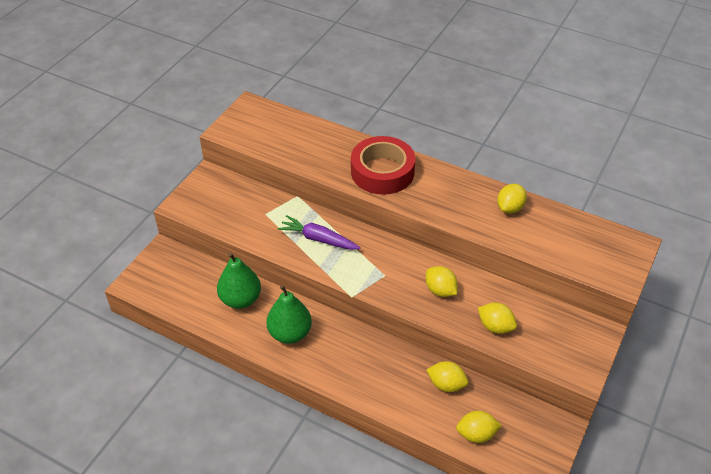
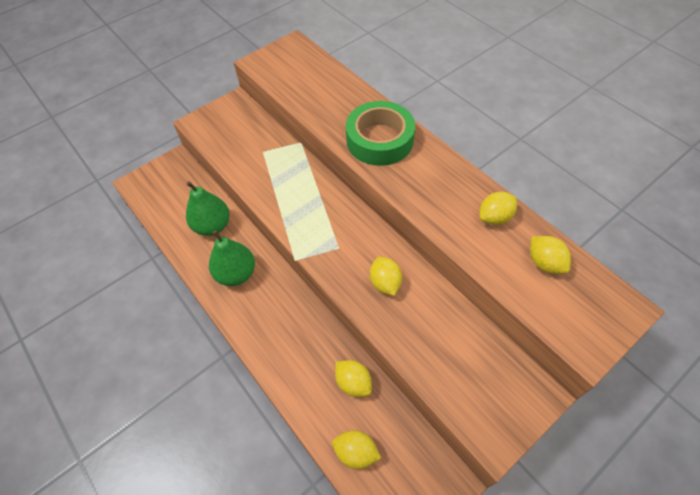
camera: 25 degrees right, 10 degrees up
(318, 239) = (296, 191): purple carrot -> none
(382, 172) = (379, 140): red tape -> green tape
(495, 326) = (422, 344): yellow lemon -> yellow lemon (544, 263)

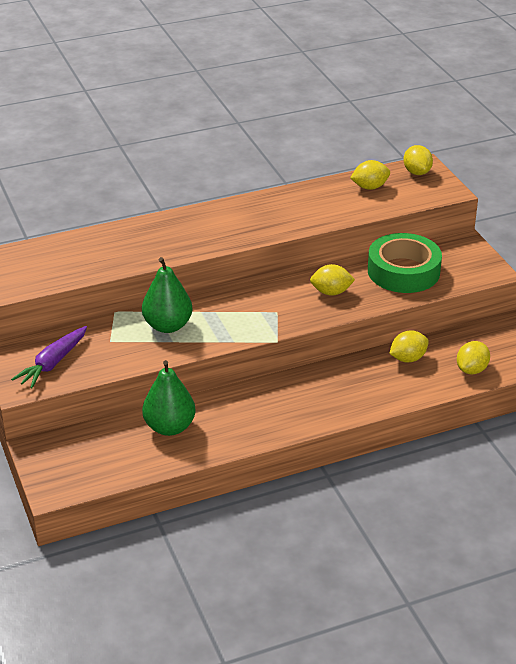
camera: 75 degrees left, 20 degrees down
(227, 130) = (53, 363): none -> purple carrot
(236, 274) = (248, 416): green pear -> green pear (168, 326)
(379, 140) = (182, 234): green tape -> green tape (403, 271)
(494, 217) = (313, 197): yellow lemon -> yellow lemon (417, 172)

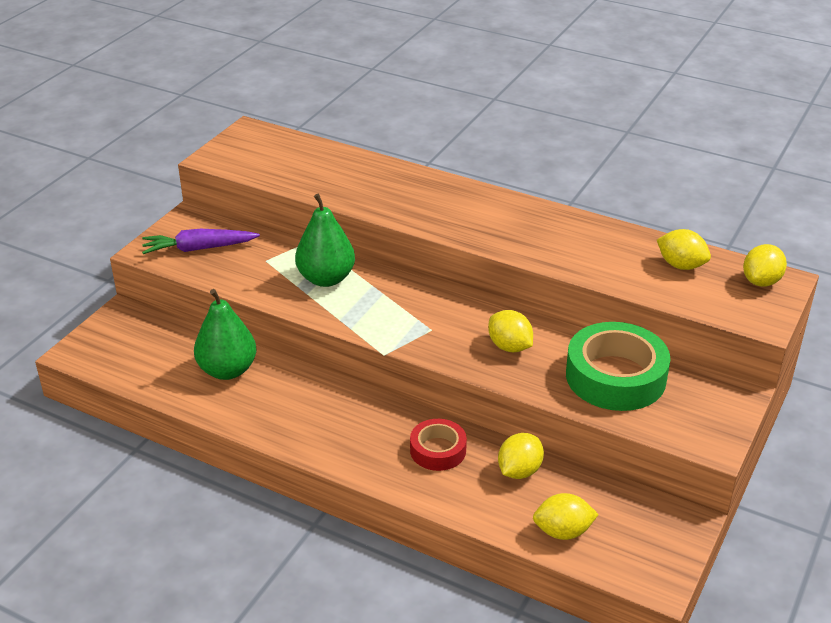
camera: 50 degrees right, 0 degrees up
(355, 379) = (438, 450): none -> red tape
(408, 358) = (519, 471): yellow lemon -> yellow lemon turned 75 degrees counterclockwise

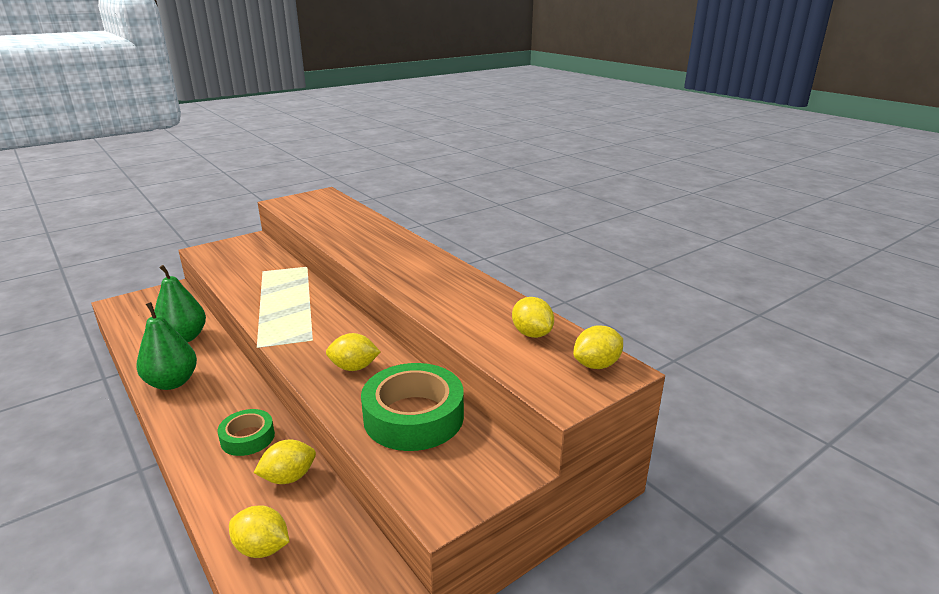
camera: 25 degrees right, 10 degrees down
(199, 248) = (233, 255): purple carrot -> none
(326, 278) = (284, 290): green pear -> green pear (172, 382)
(438, 450) = (247, 437): red tape -> green tape
(509, 347) = (354, 367): yellow lemon -> yellow lemon turned 75 degrees counterclockwise

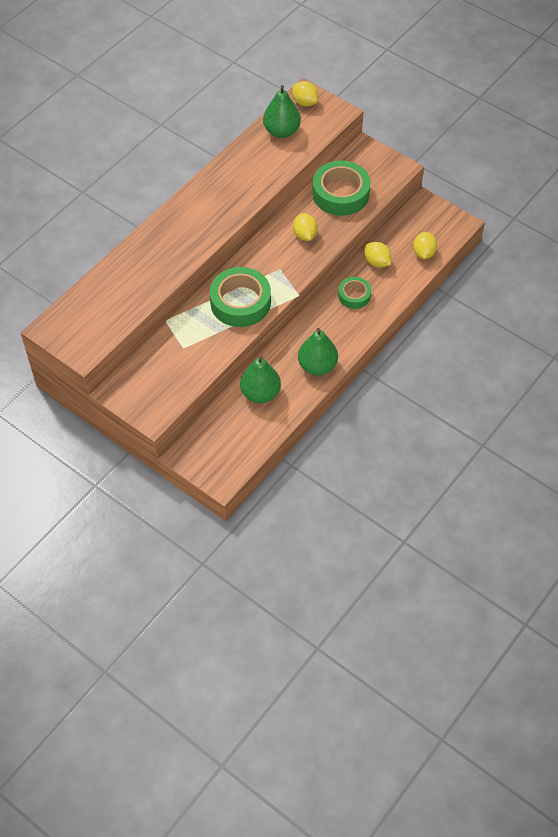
camera: 105 degrees left, 30 degrees up
(287, 307) = (240, 302): none -> green tape
(531, 334) = (281, 131): yellow lemon -> green pear

